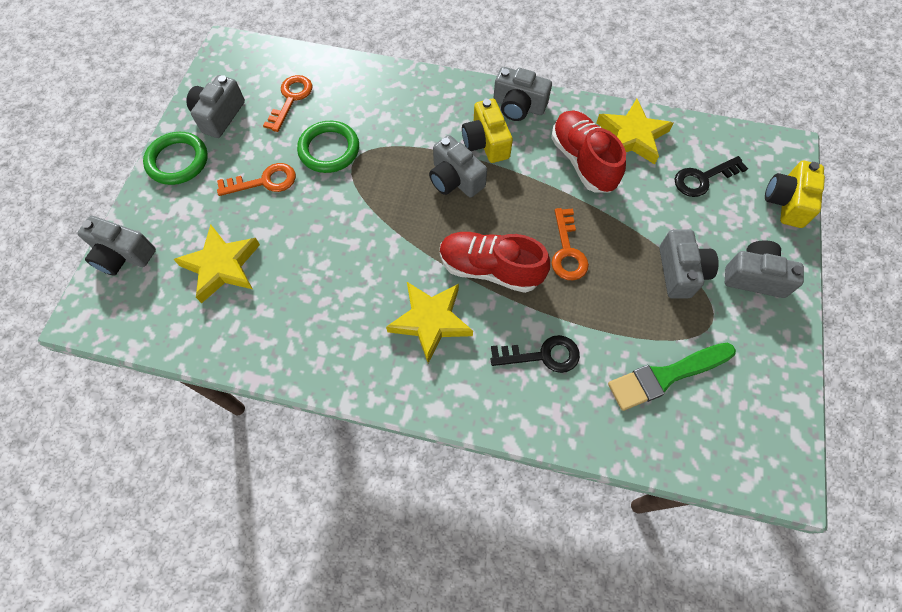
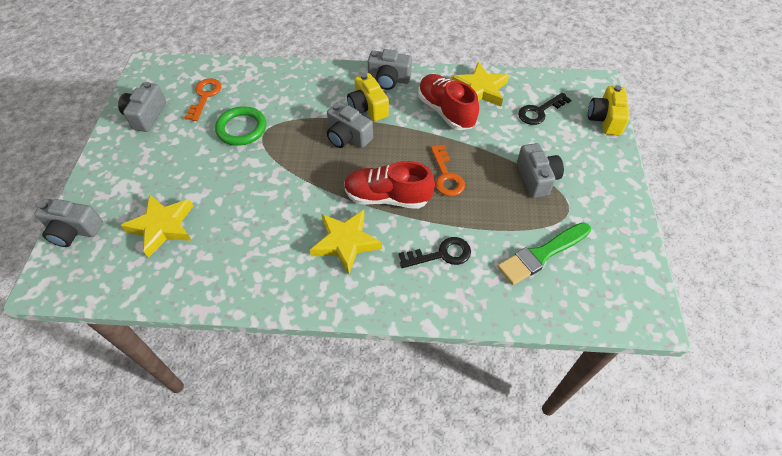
camera: 10 degrees left, 10 degrees down
(178, 161) = (114, 153): green ring -> none
(264, 181) = (191, 158): orange key -> none
(754, 277) = (593, 174): grey camera -> none

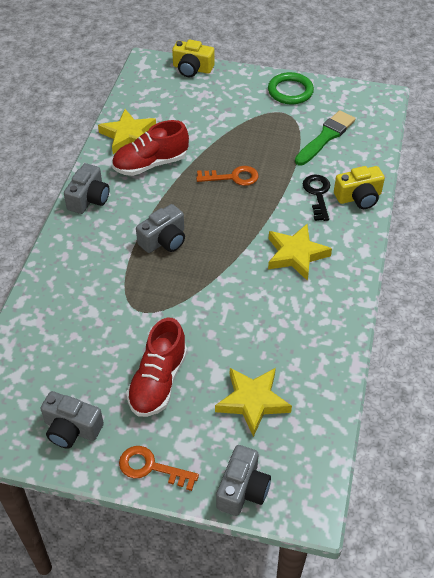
camera: 80 degrees left, 5 degrees down
(205, 96) = (57, 366): orange key -> orange key (151, 467)
(241, 128) = (125, 330): green ring -> green ring (290, 91)
(368, 107) = (126, 220): yellow camera -> yellow camera (359, 197)
(387, 197) = (249, 220): red shoe -> red shoe (158, 382)
(536, 178) = (248, 123): grey camera -> none
(539, 111) = (170, 104): black key -> none
(542, 254) = (326, 137): green brush -> green brush turned 120 degrees counterclockwise

